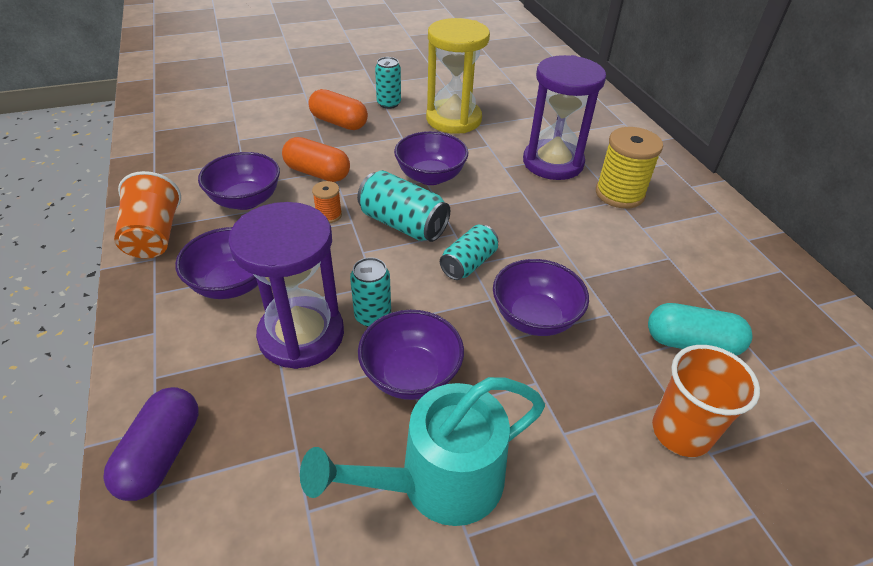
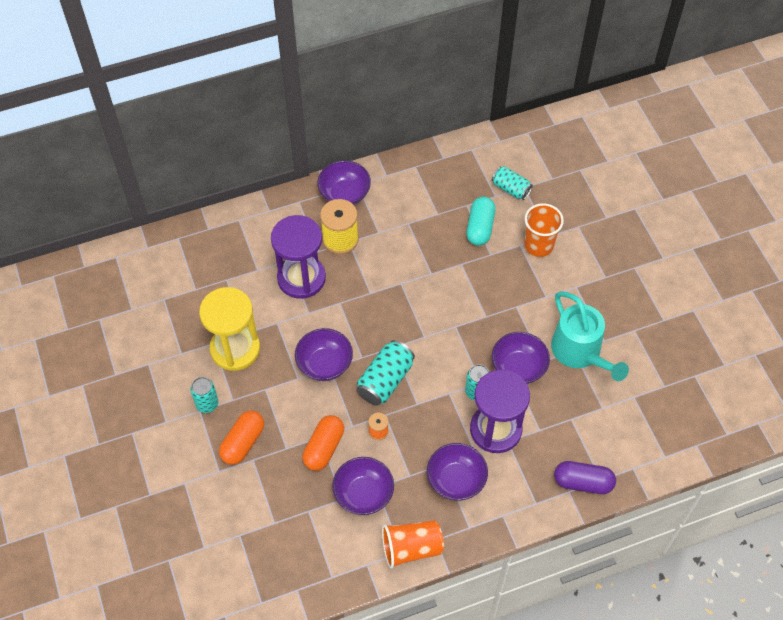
camera: 90 degrees left, 15 degrees up
(468, 264) = (424, 338): turquoise can -> turquoise can (511, 189)
(534, 317) = (468, 303): purple bowl -> purple bowl (344, 194)

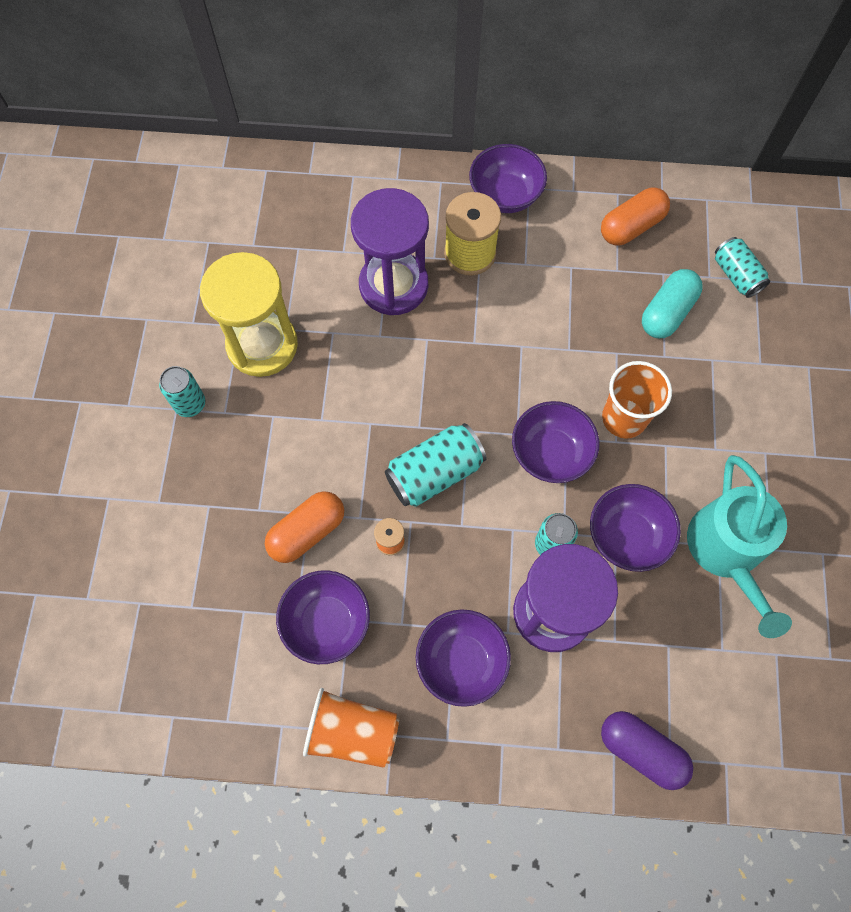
camera: 25 degrees right, 10 degrees up
(243, 442) = (208, 477): orange capsule -> orange capsule (631, 226)
(324, 364) = (365, 416): purple bowl -> purple bowl (550, 453)
(538, 245) = (739, 371): orange cup -> orange cup (624, 418)

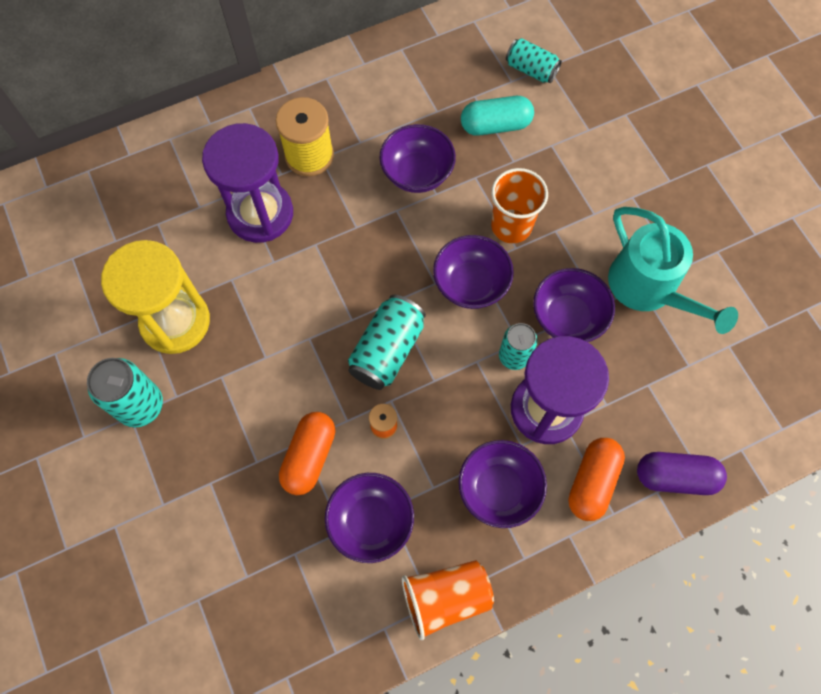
camera: 30 degrees left, 0 degrees up
(190, 404) = (140, 405): turquoise can -> turquoise can, size x1.50
(505, 195) = (310, 94): purple bowl -> purple bowl (417, 173)
(631, 226) = (427, 70): orange capsule -> orange capsule (592, 482)
(667, 312) = (495, 125): turquoise capsule -> turquoise capsule turned 75 degrees clockwise

